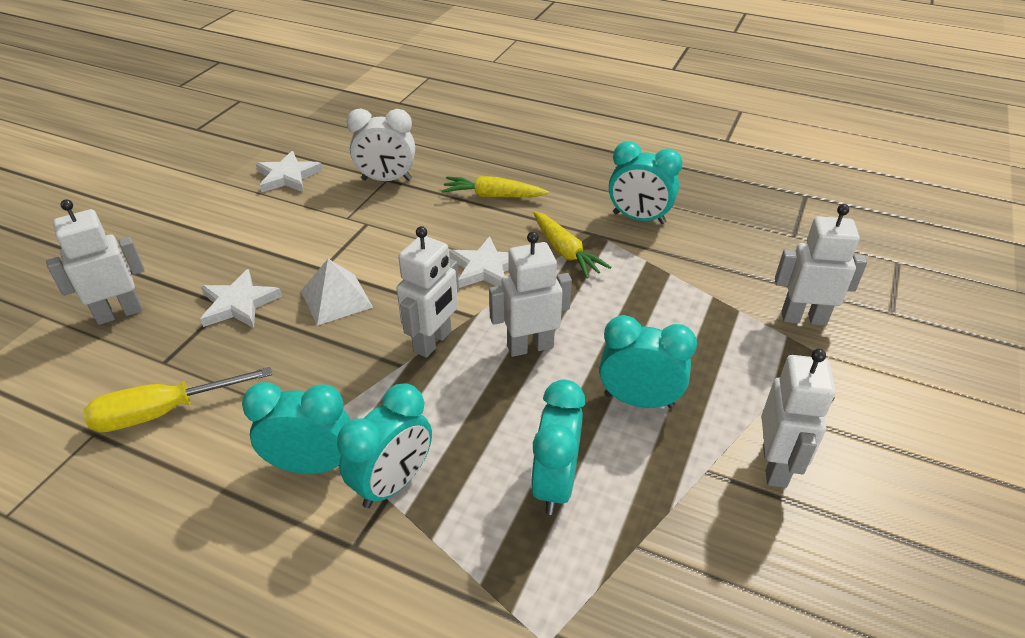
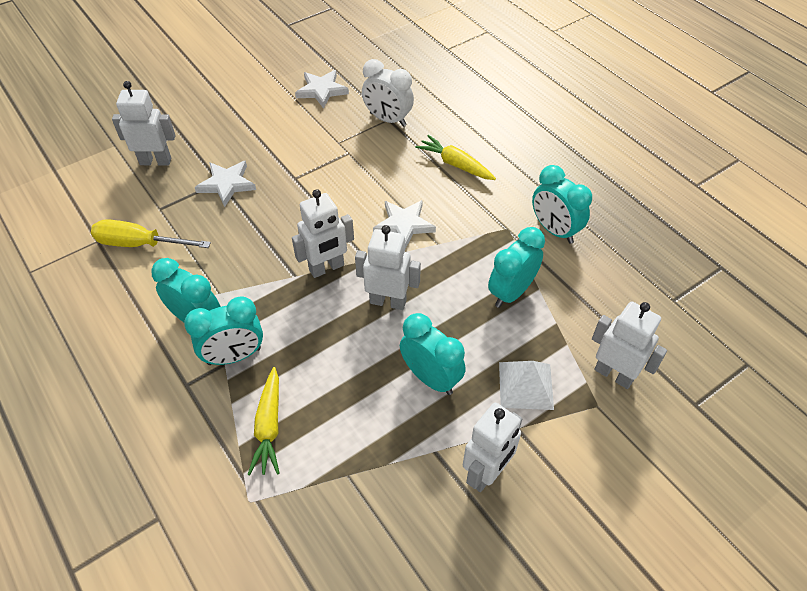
camera: 30 degrees right, 10 degrees up
(336, 299) = (288, 207): white pyramid -> white pyramid (526, 385)
(555, 483) = (329, 407): turquoise clock -> turquoise clock (511, 292)
(565, 252) = (472, 236): yellow carrot -> yellow carrot (269, 427)

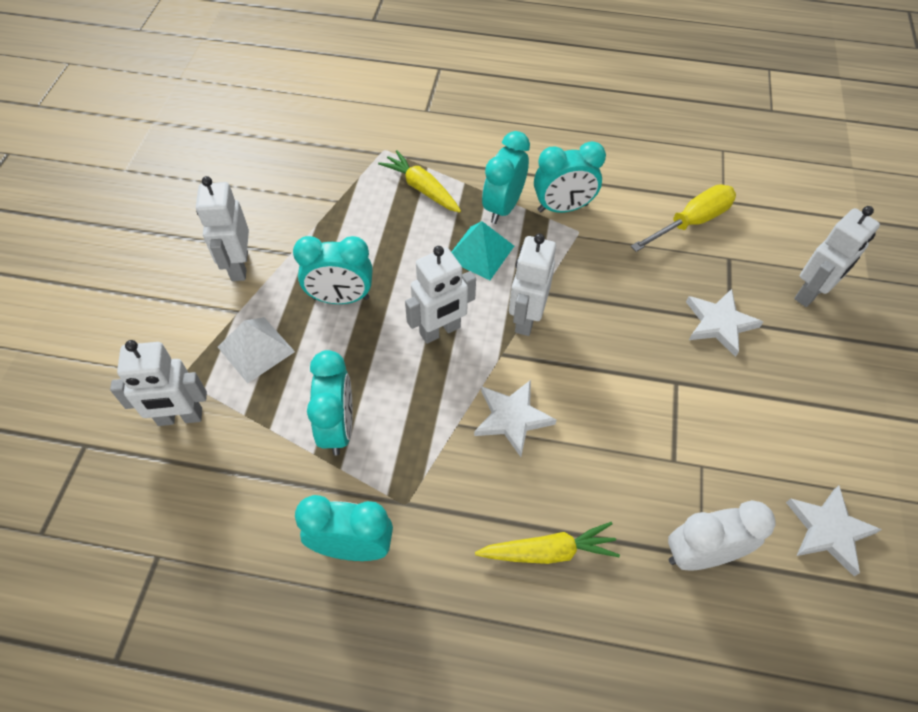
camera: 135 degrees right, 5 degrees up
(296, 334) = (480, 252): none -> turquoise pyramid

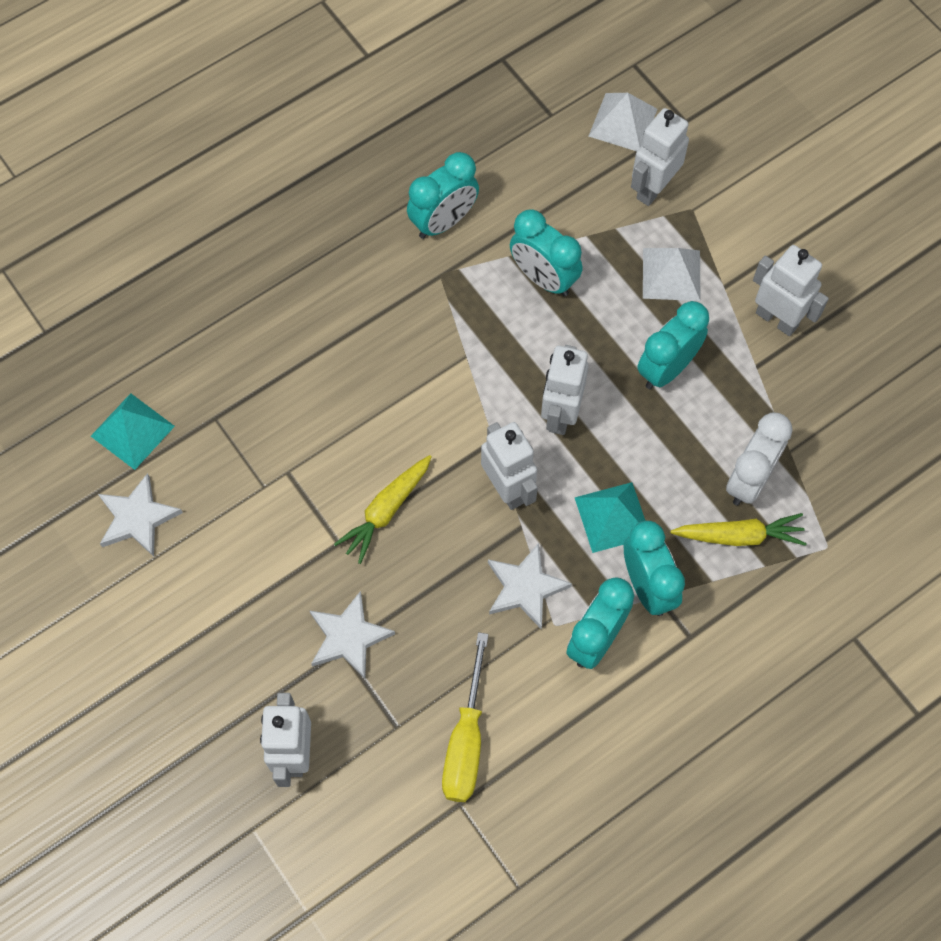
camera: 135 degrees right, 10 degrees up
(122, 491) = (623, 122): none -> white pyramid
(512, 418) = (432, 396): white star -> white star (525, 587)
(548, 551) = (318, 330): yellow carrot -> yellow carrot (386, 511)
(700, 554) = (216, 418): white clock -> white clock (749, 479)
(785, 611) = (132, 431): none -> turquoise pyramid

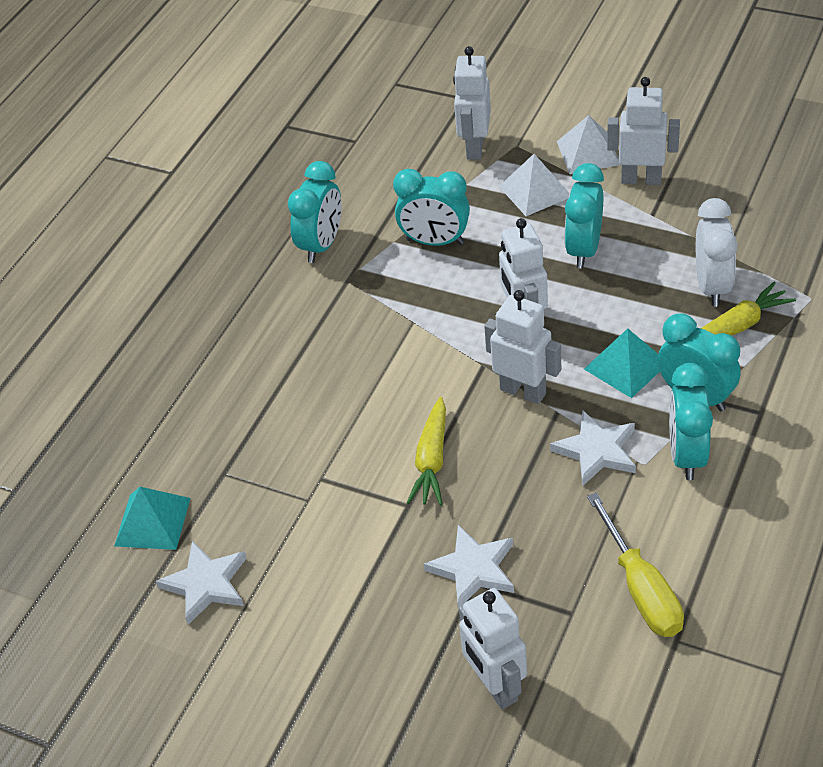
camera: 25 degrees left, 20 degrees down
(623, 122) = (416, 120): white pyramid -> white pyramid (588, 152)

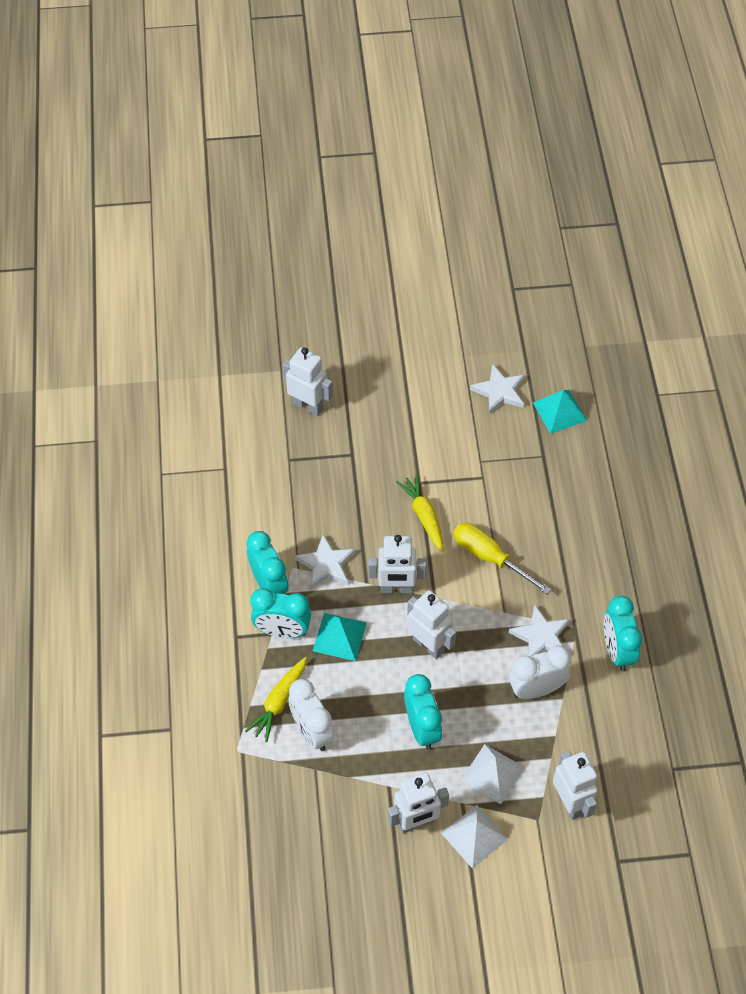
camera: 145 degrees right, 10 degrees up
(435, 241) = (536, 689): turquoise clock -> white clock
(473, 569) = (357, 461): white star -> white star (541, 636)
(641, 589) = (257, 489): yellow screwdriver -> yellow screwdriver (489, 557)

